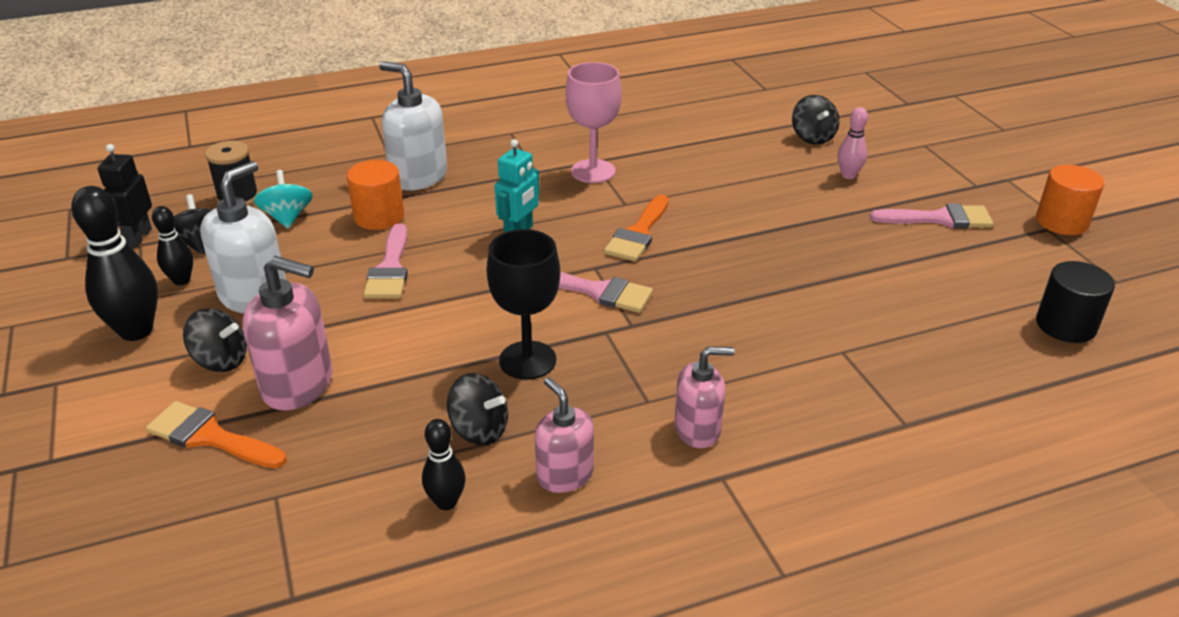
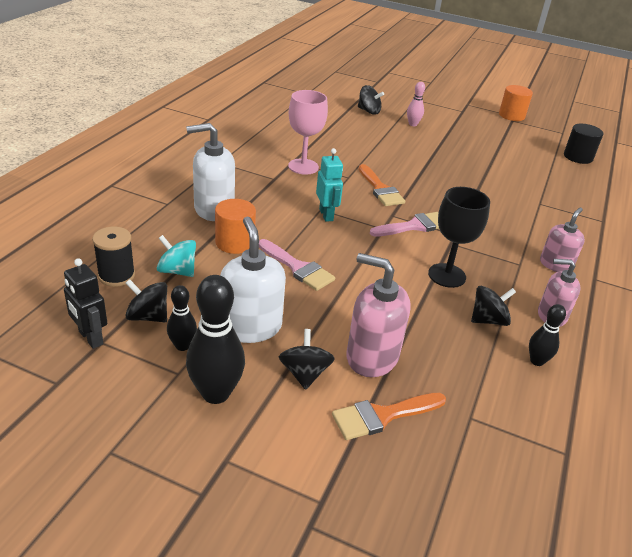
camera: 50 degrees left, 0 degrees up
(221, 360) = (304, 373): black spinning top -> black spinning top turned 60 degrees counterclockwise
(298, 385) = (371, 357): pink soap dispenser -> pink soap dispenser turned 120 degrees counterclockwise
(939, 219) = (475, 131): pink brush -> none

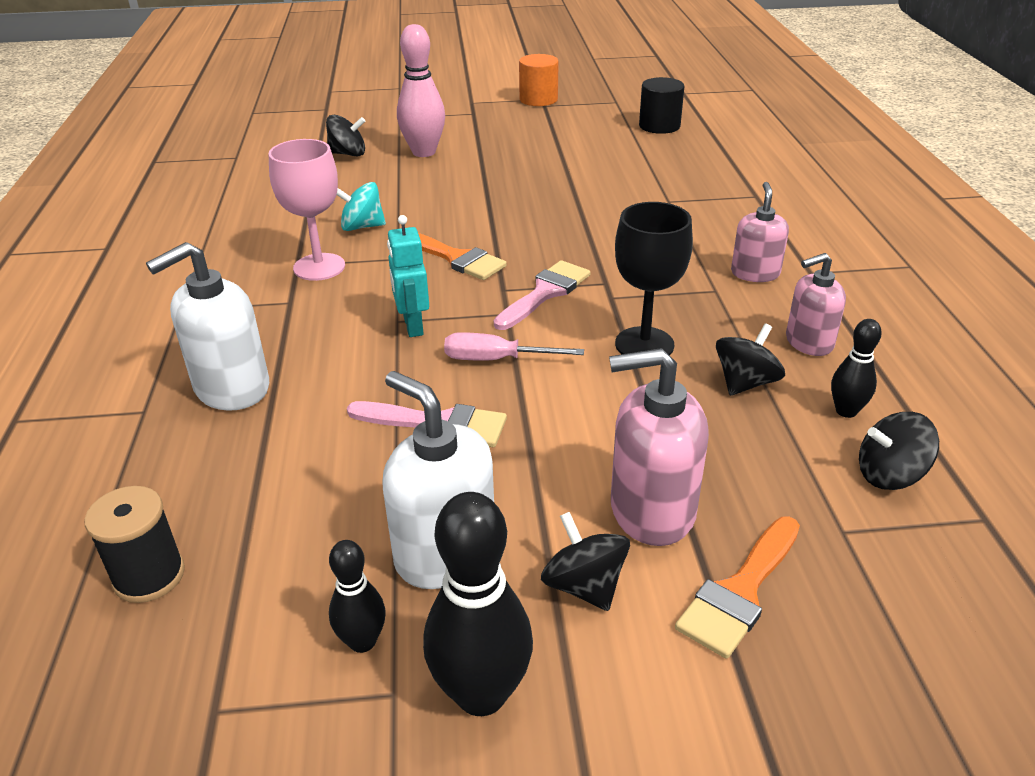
camera: 25 degrees left, 0 degrees up
(90, 338) = (188, 714): black robot -> none
(148, 316) = (263, 621): black spinning top -> black spinning top (889, 475)
(177, 271) = (251, 517): turquoise spinning top -> turquoise spinning top (362, 226)
(235, 242) = (309, 427): orange cylinder -> none
(326, 215) = (412, 326): turquoise robot -> turquoise robot turned 150 degrees counterclockwise
(355, 249) = (496, 359): none -> pink screwdriver
(413, 124) = (424, 152): pink bowling pin -> pink bowling pin, size x1.80

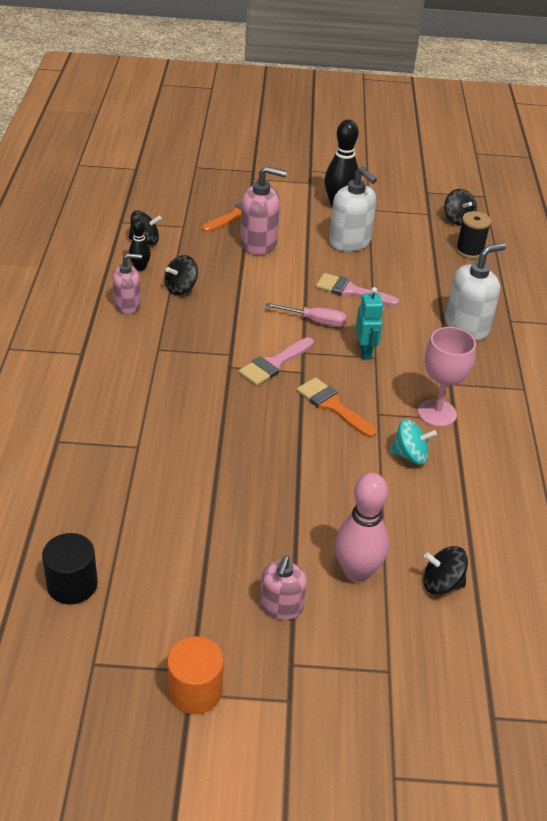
camera: 175 degrees left, 5 degrees up
(362, 641) = (381, 222): black bowling pin -> none
(584, 586) = (296, 225): black spinning top -> black spinning top (457, 219)
(644, 344) = (225, 318): black goblet -> none
(755, 273) = (121, 358): pink soap dispenser -> pink soap dispenser (281, 606)

